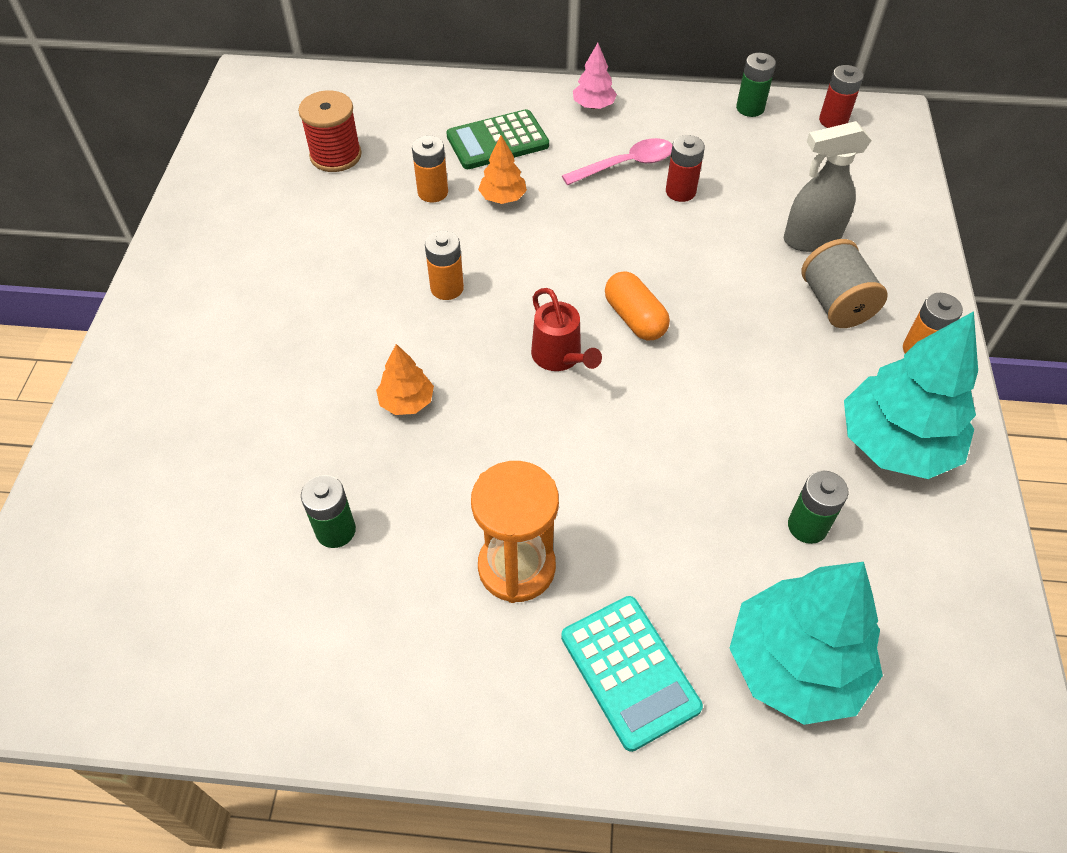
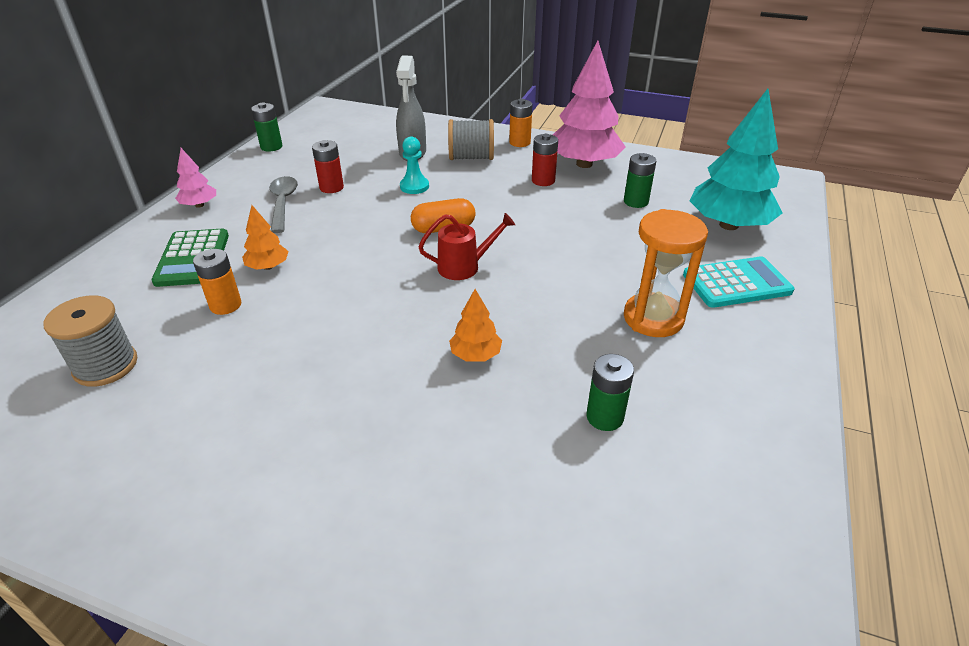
camera: 75 degrees left, 15 degrees down
(336, 155) = (105, 366): red spool -> grey spool
(447, 288) = (355, 313): orange battery -> none
(625, 165) = (283, 204): pink spoon -> grey spoon
(722, 265) = (414, 186): none -> turquoise pawn
(833, 121) = (312, 124): red battery -> red battery (543, 180)
(895, 444) = (584, 164): turquoise tree -> pink tree

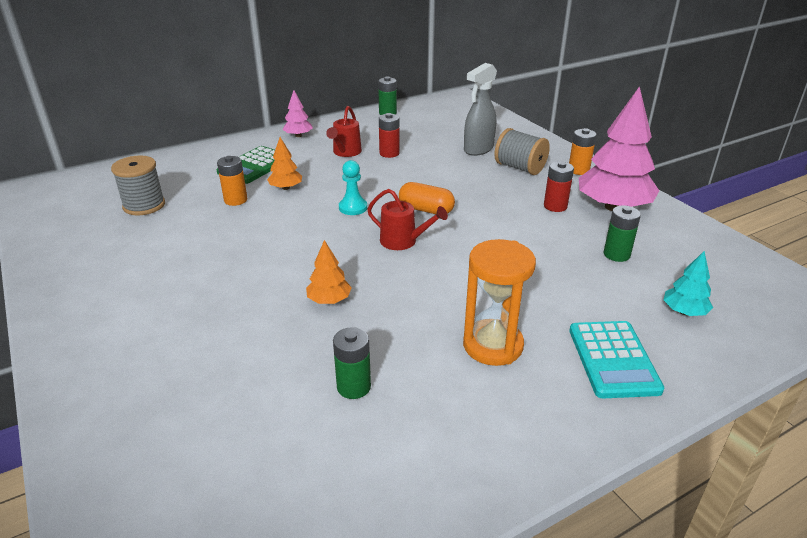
camera: 40 degrees right, 5 degrees down
(283, 204) = (345, 152): grey spoon -> red watering can
(414, 186) = (446, 173): turquoise pawn -> turquoise pawn (353, 207)
(729, 225) = (684, 312): turquoise tree -> turquoise tree, size x0.47
(736, 283) = (613, 359): turquoise calculator -> turquoise calculator turned 60 degrees clockwise

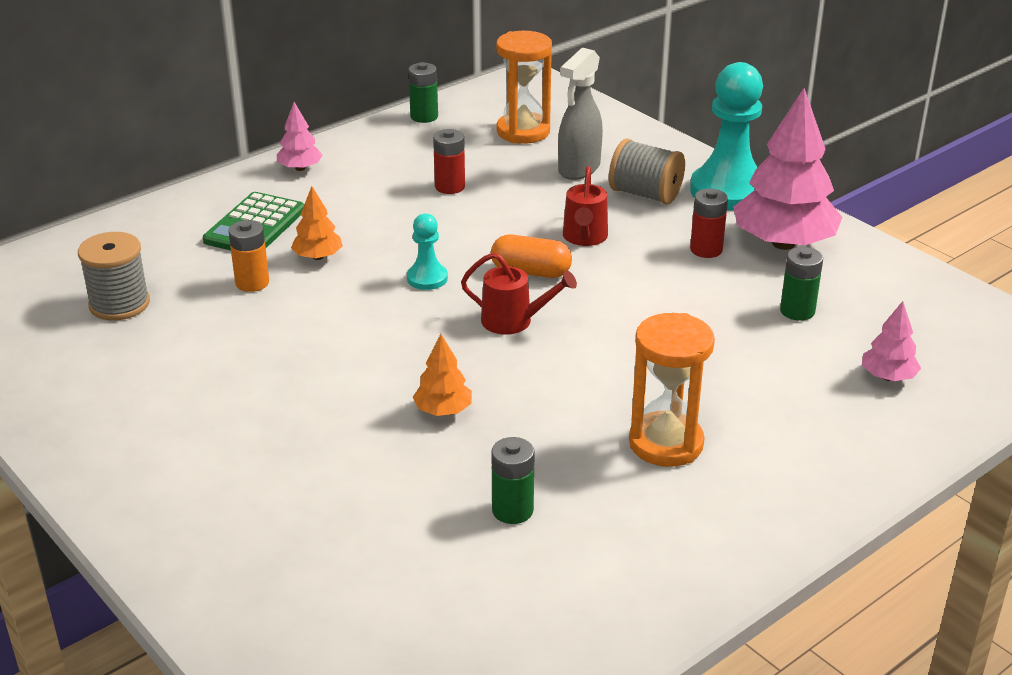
camera: 10 degrees left, 0 degrees up
(345, 152) = (384, 191): red watering can -> red watering can (584, 238)
(448, 125) = (523, 131): none -> orange hourglass
(578, 170) = (728, 191): orange battery -> turquoise pawn
(613, 359) = (811, 443): turquoise calculator -> none
(684, 312) = (888, 377): turquoise tree -> pink tree

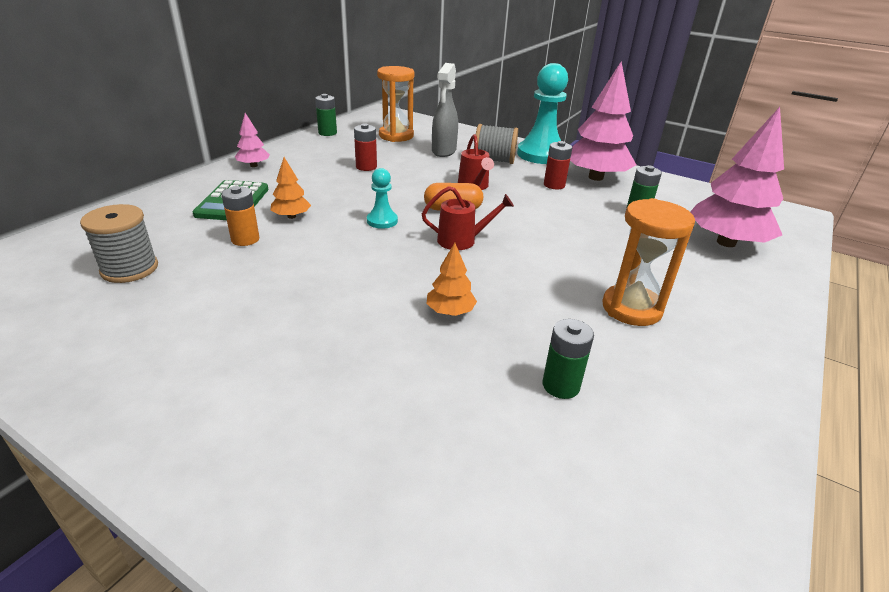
camera: 20 degrees left, 0 degrees up
(888, 377) = (726, 242): pink tree -> pink tree, size x2.12

